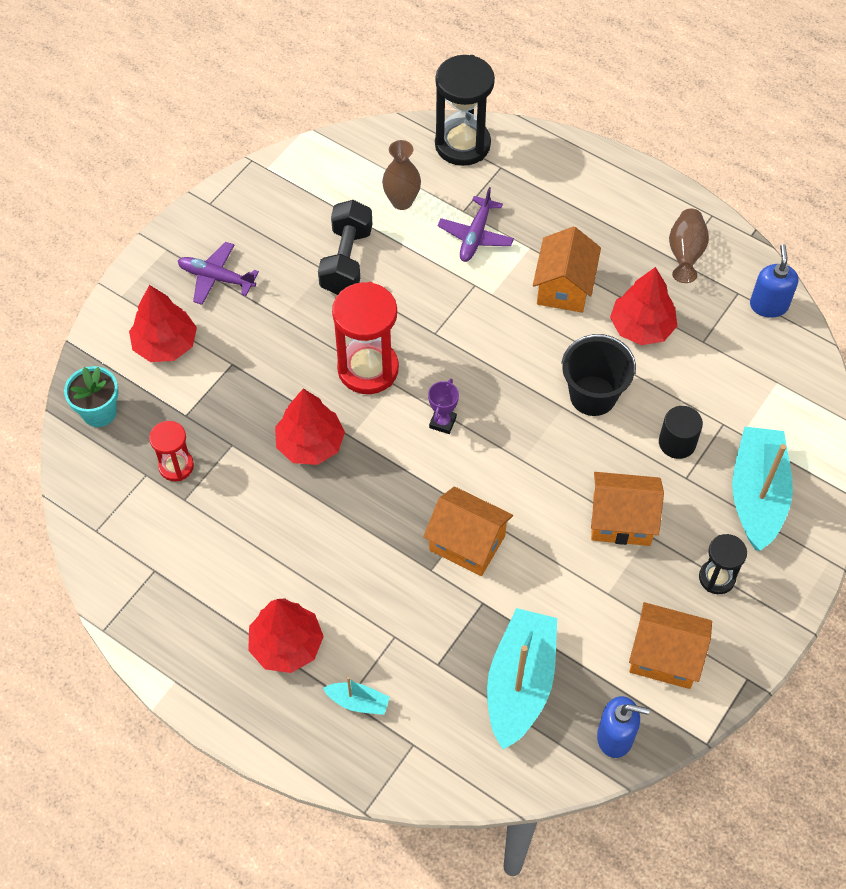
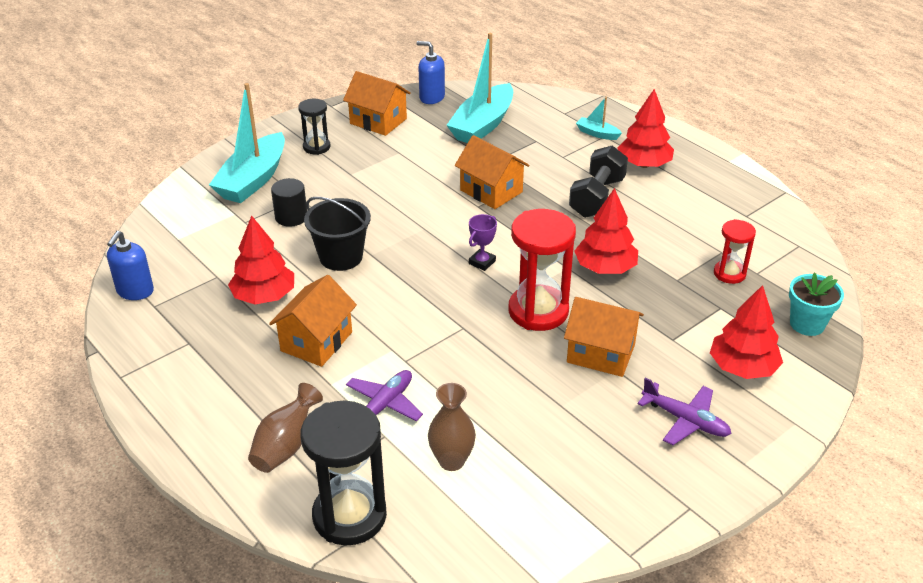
camera: 165 degrees left, 20 degrees down
(346, 260) = (534, 409): black dumbbell -> black dumbbell (597, 197)
(621, 520) = (365, 183): orange house -> orange house (601, 353)
(685, 254) = (177, 346): brown vase -> brown vase (286, 446)

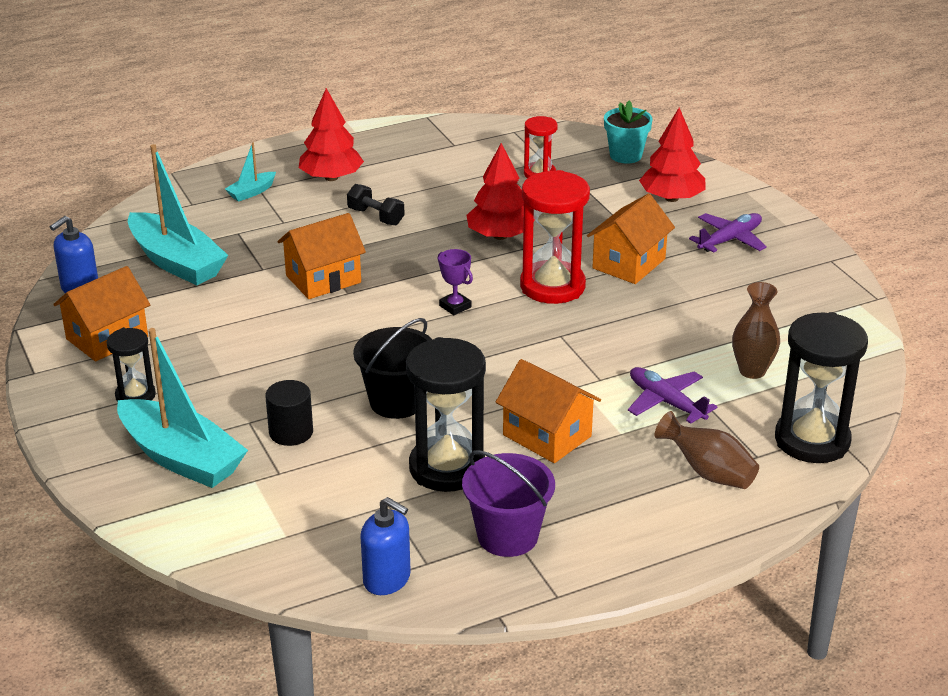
camera: 75 degrees left, 5 degrees down
(187, 340) = (507, 536): none -> purple bucket
(264, 296) = (447, 468): red tree -> black hourglass
(597, 197) = (376, 216): black dumbbell -> black dumbbell, size x0.61

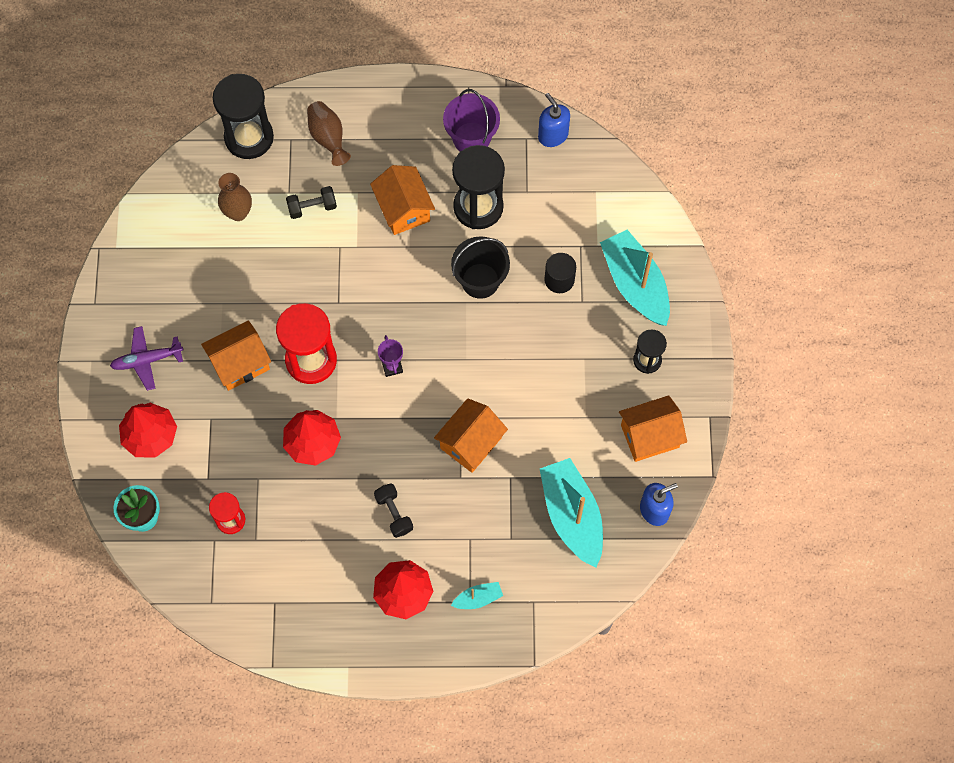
camera: 155 degrees left, 35 degrees up
(323, 279) = (470, 443): orange house -> orange house turned 45 degrees counterclockwise
(666, 402) = (312, 207): purple plane -> black dumbbell

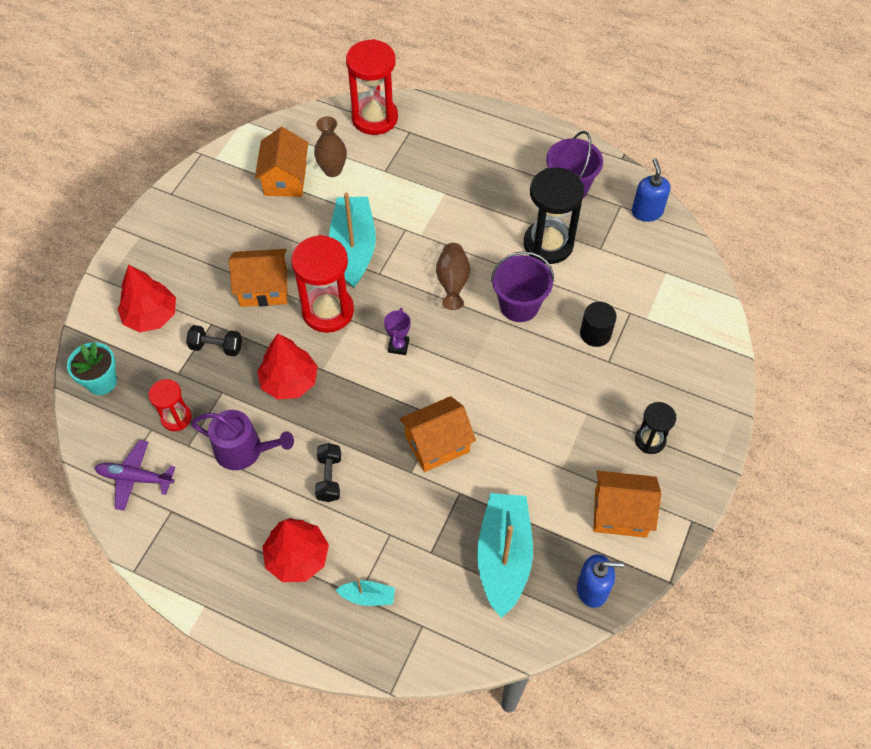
camera: 25 degrees right, 10 degrees down
(147, 360) = (186, 254): purple plane -> purple plane (135, 478)
(249, 137) = (374, 118): black hourglass -> red hourglass
(307, 522) = (244, 450): none -> purple watering can
(312, 207) = (398, 189): black dumbbell -> black dumbbell (216, 347)
(328, 138) = (442, 142): brown vase -> brown vase (452, 283)
(403, 209) = (478, 220): orange house -> orange house (285, 179)
(480, 280) = (519, 305): black bucket -> purple bucket
(635, 284) = (669, 367): turquoise boat -> turquoise boat (353, 248)

